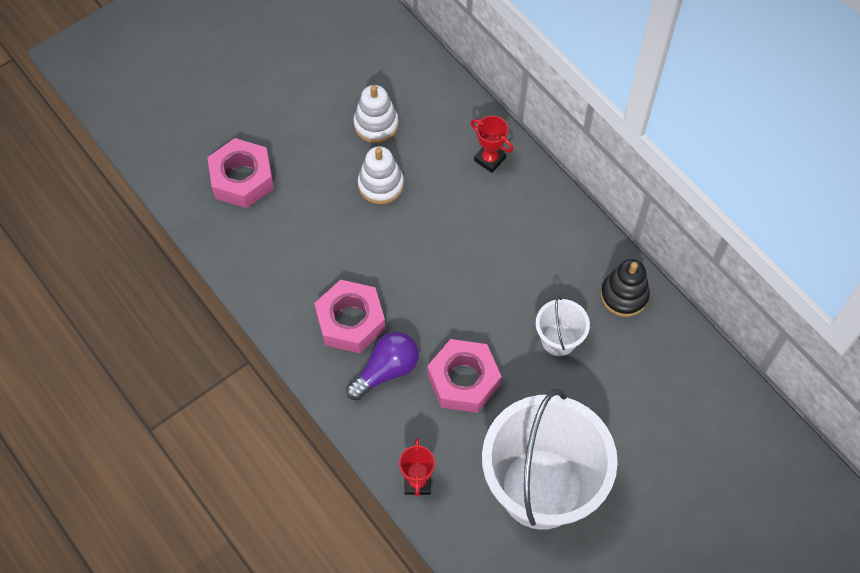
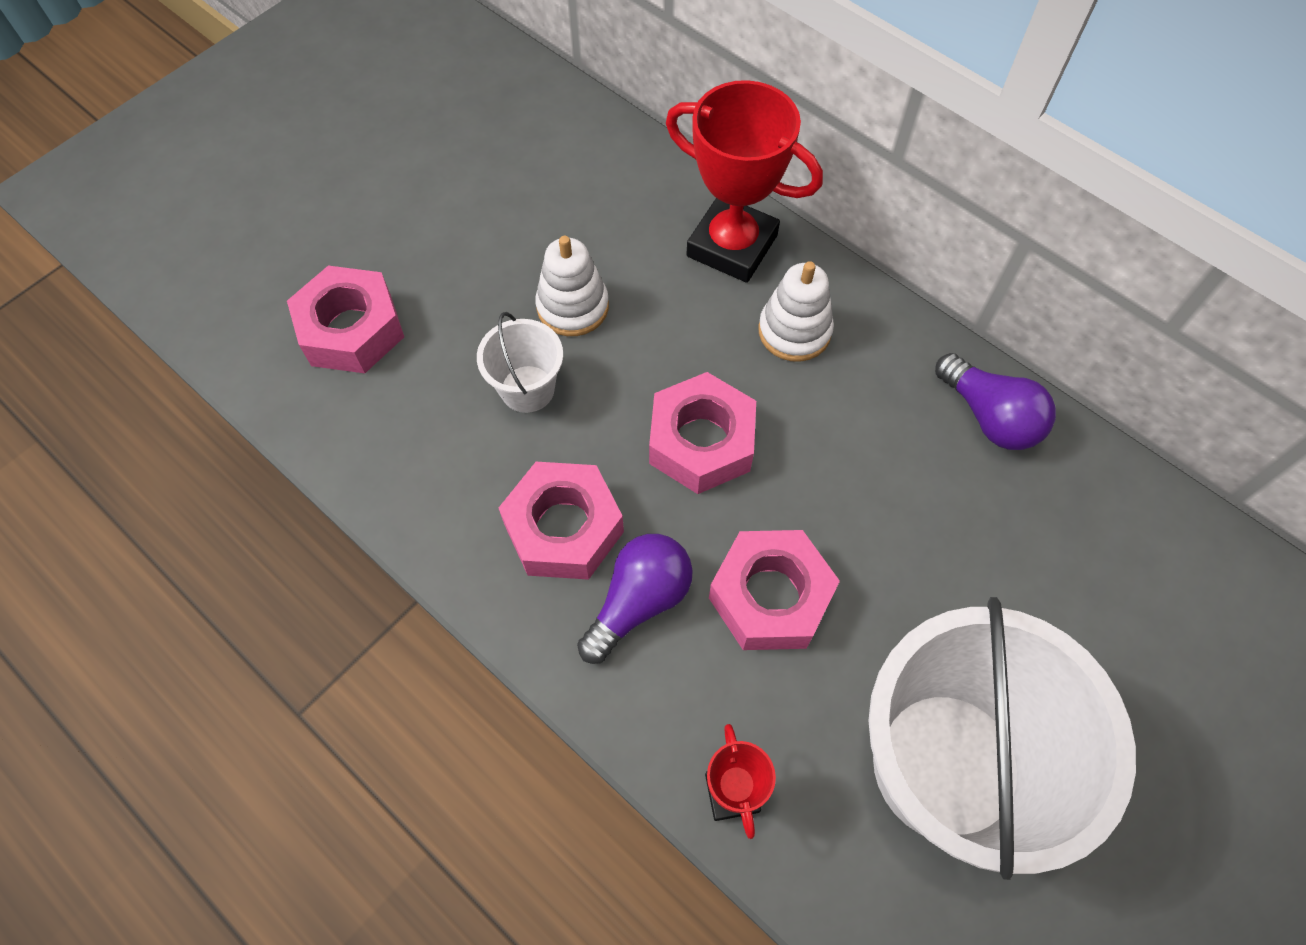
camera: 10 degrees left, 0 degrees up
(376, 124) = (549, 221): white stacking toy -> white stacking toy (794, 331)
(443, 283) = (701, 442): none -> pink nut
(489, 159) = (732, 246): red trophy -> red trophy, size x1.94
(558, 340) = (907, 503): white bucket -> white bucket (527, 389)
(624, 295) = (989, 417): black stacking toy -> purple light bulb

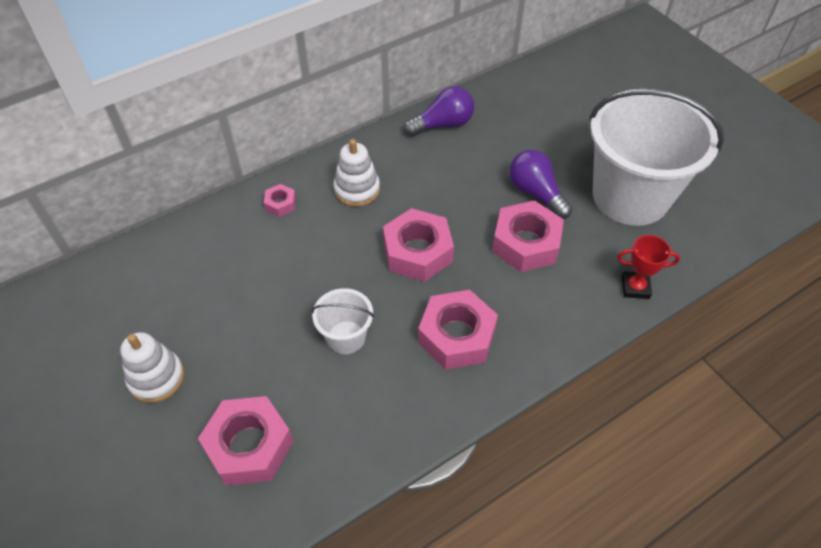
camera: 75 degrees left, 10 degrees down
(573, 307) = (290, 298): white stacking toy -> white stacking toy (156, 378)
(639, 601) = (515, 306): purple light bulb -> purple light bulb (536, 193)
(732, 246) = (280, 204): red trophy -> pink nut

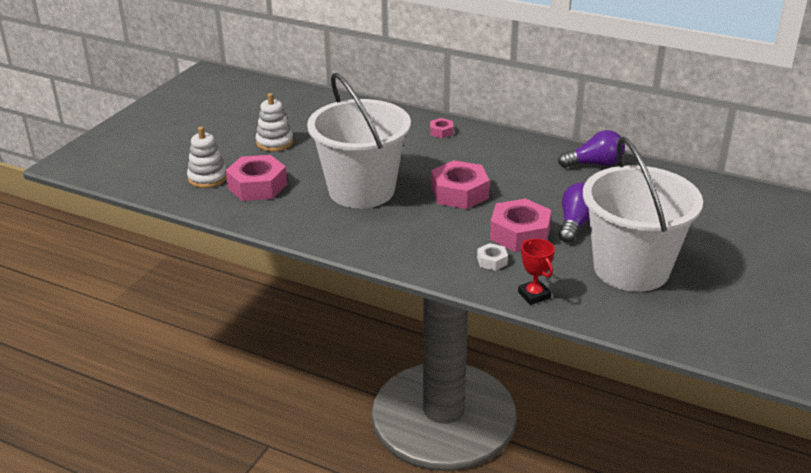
camera: 60 degrees right, 20 degrees down
(346, 337) = (361, 190): white bucket -> white bucket, size x2.27
(357, 189) = (487, 153): white stacking toy -> white stacking toy (208, 178)
(443, 124) = (595, 164): purple light bulb -> purple light bulb turned 45 degrees counterclockwise
(457, 336) = (404, 230): pink nut -> none
(560, 290) = (492, 261): none -> white nut

